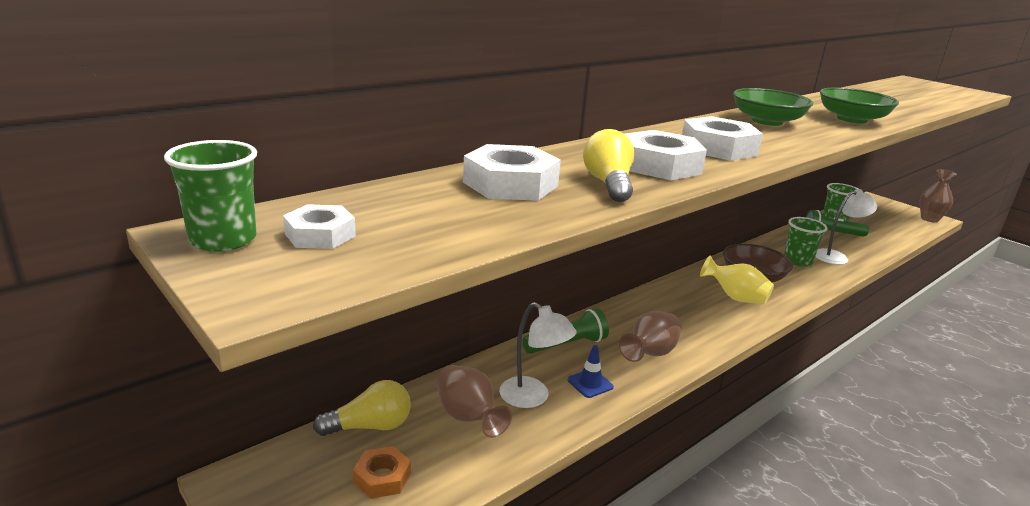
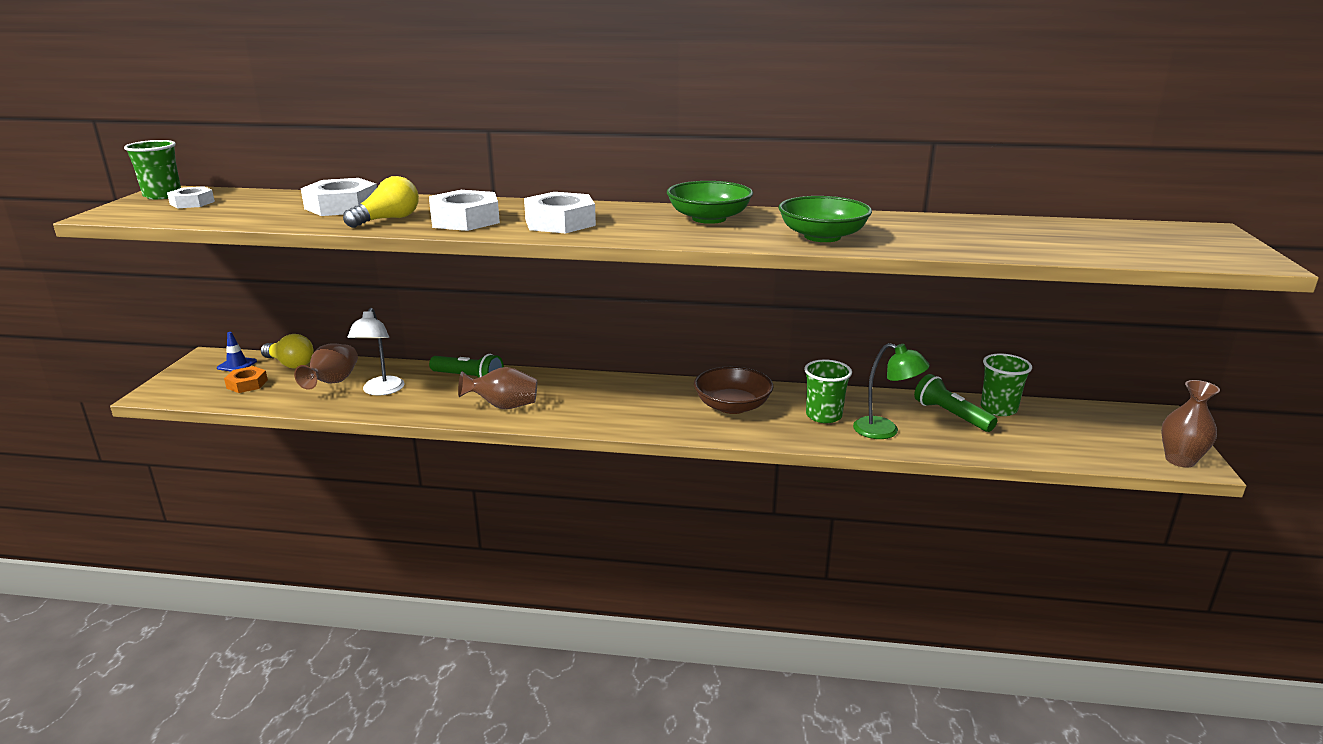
camera: 50 degrees right, 0 degrees up
(590, 383) = (426, 401): blue traffic cone -> blue traffic cone (237, 365)
(735, 298) = (669, 410): yellow vase -> none
(836, 256) = (885, 431): white lamp -> green lamp

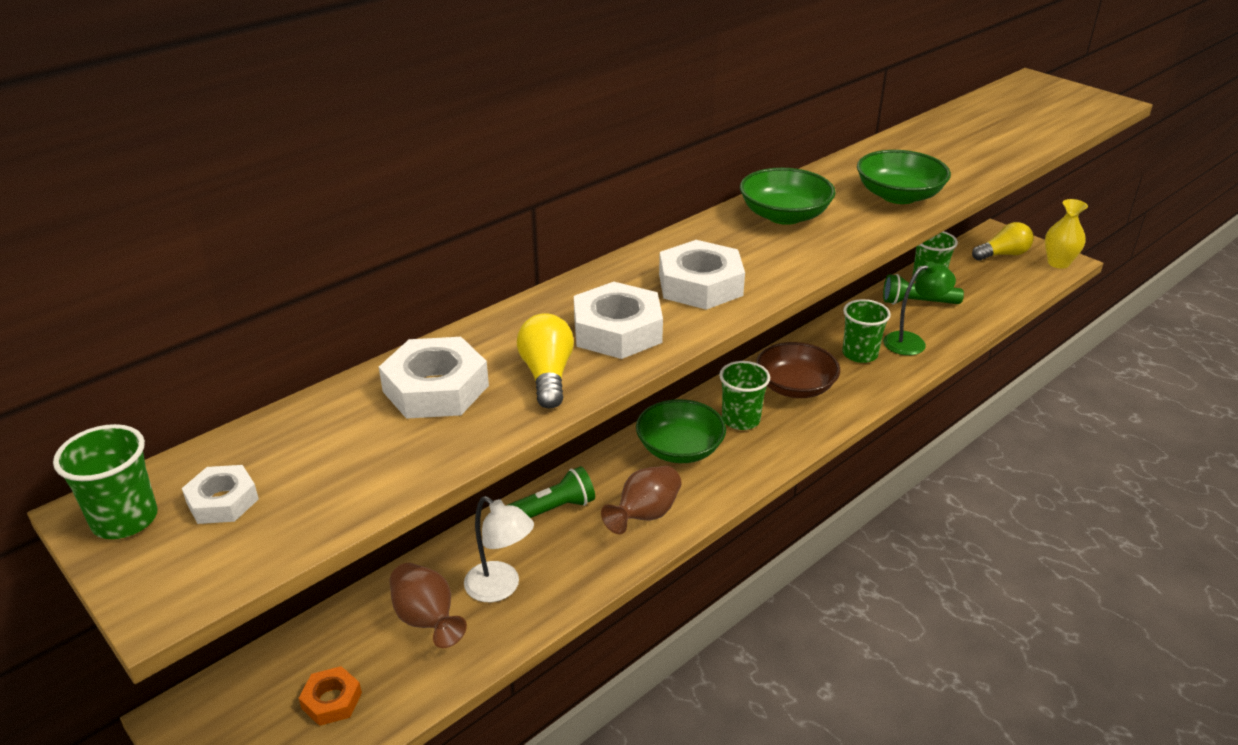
camera: 50 degrees left, 10 degrees up
(237, 365) = (251, 693): blue traffic cone -> none
(290, 364) = (319, 640): yellow light bulb -> yellow light bulb (1003, 255)
(591, 393) = (680, 449): none -> green bowl
(657, 401) = (741, 420): none -> green cup
(1180, 460) = (1058, 263): brown vase -> yellow vase

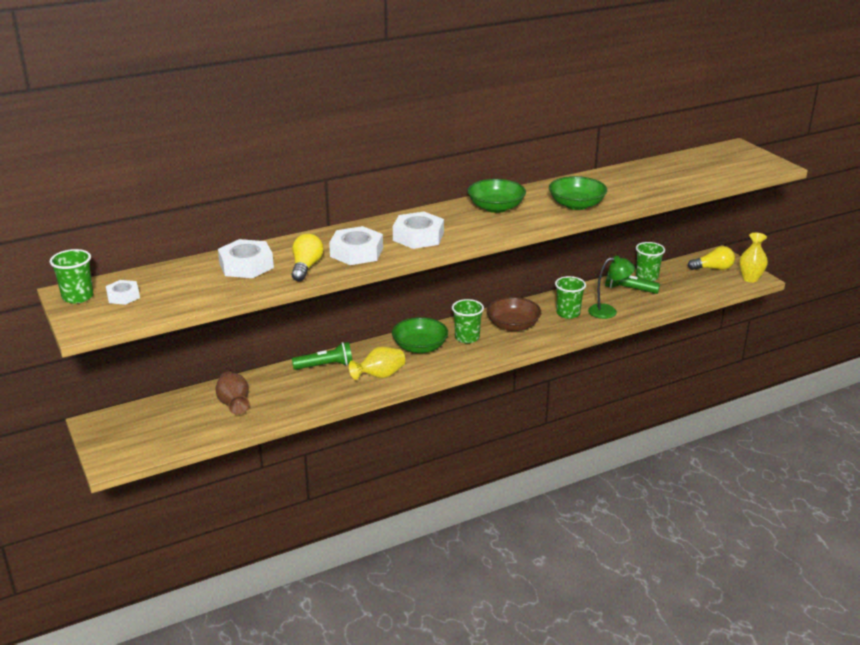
camera: 15 degrees right, 5 degrees down
(331, 700) = (170, 429): orange nut -> none
(500, 588) = (280, 396): white lamp -> none
(645, 515) = (380, 376): brown vase -> yellow vase

